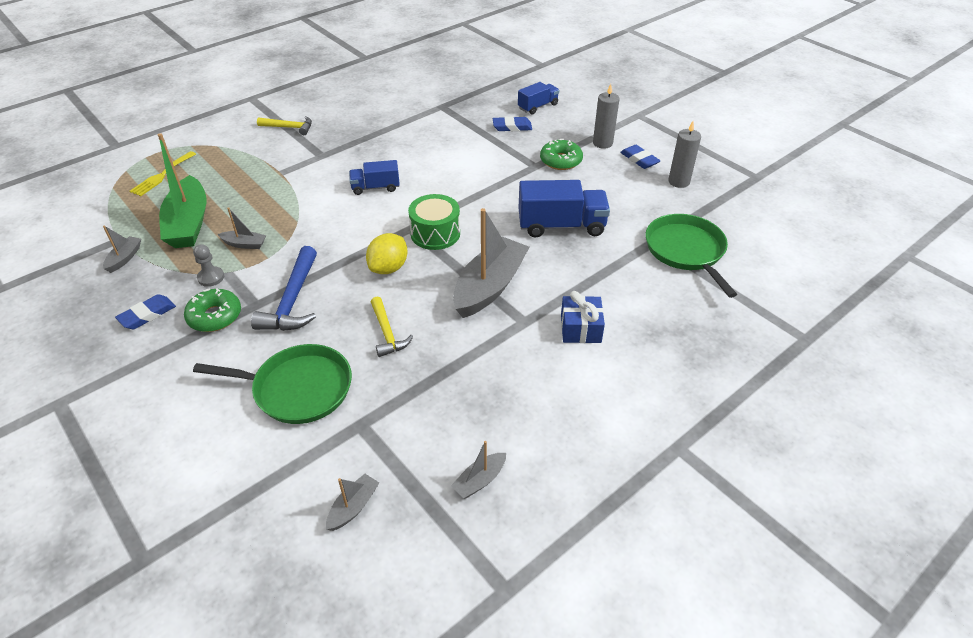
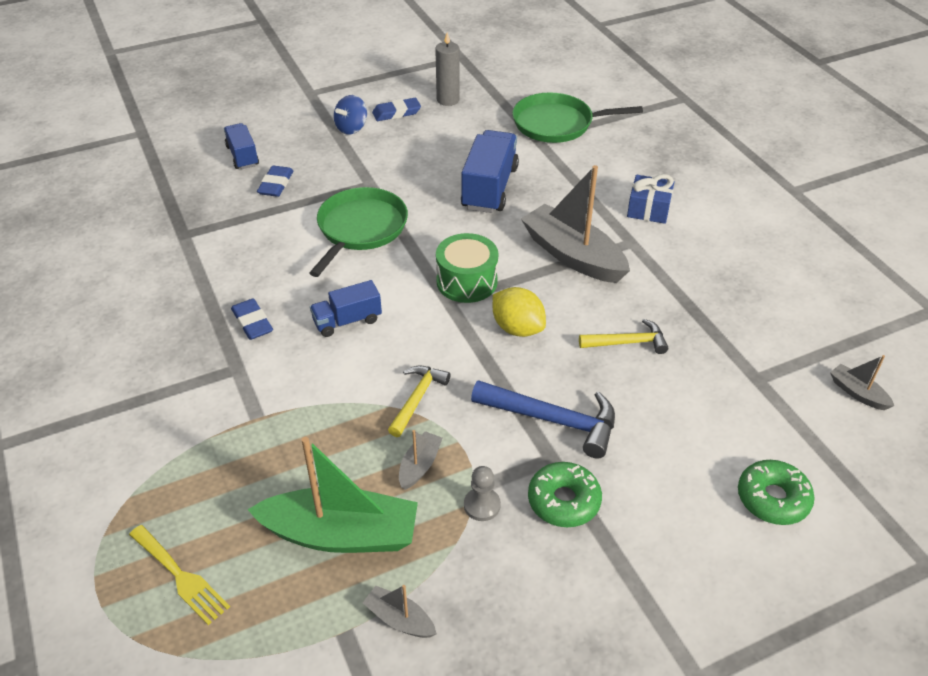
camera: 75 degrees left, 0 degrees up
(147, 315) = (542, 580): blue eraser -> blue eraser (252, 322)
(289, 127) = (132, 400): yellow hammer -> yellow hammer (417, 399)
(298, 388) = (702, 424): green pan -> green pan (360, 229)
(375, 187) = (347, 321): blue truck -> blue truck turned 60 degrees clockwise
(480, 480) = (826, 306): grey boat -> none
(560, 161) = (370, 163): green donut -> green donut (773, 499)
(602, 143) = (351, 128): grey candle -> blue spinning top

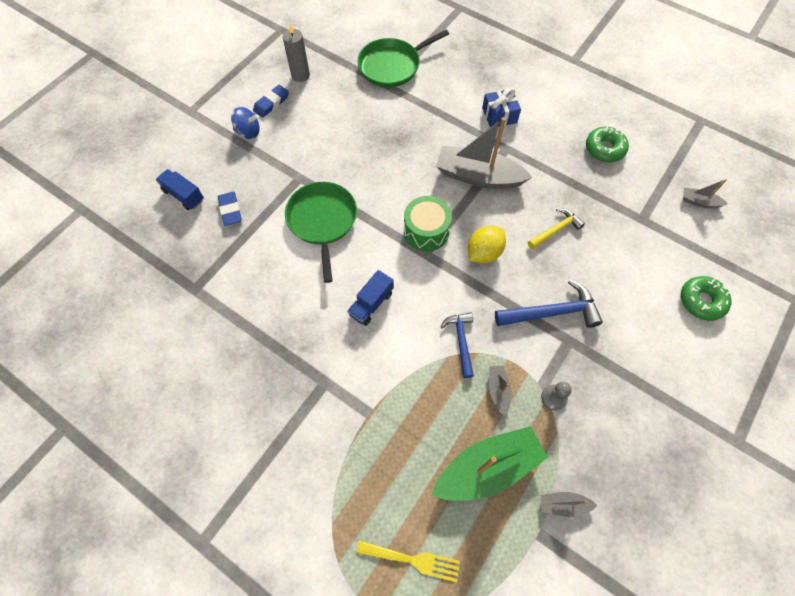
camera: 30 degrees left, 20 degrees up
(252, 322) = (307, 339): blue eraser -> none
(351, 128) = (248, 132): blue spinning top -> blue spinning top turned 90 degrees counterclockwise
(417, 399) = (461, 341): yellow hammer -> blue hammer
(489, 188) = (386, 144): blue truck -> none
(517, 328) = (484, 253): yellow lemon -> yellow lemon turned 60 degrees counterclockwise
(564, 501) = (596, 367): green donut -> green donut (604, 149)

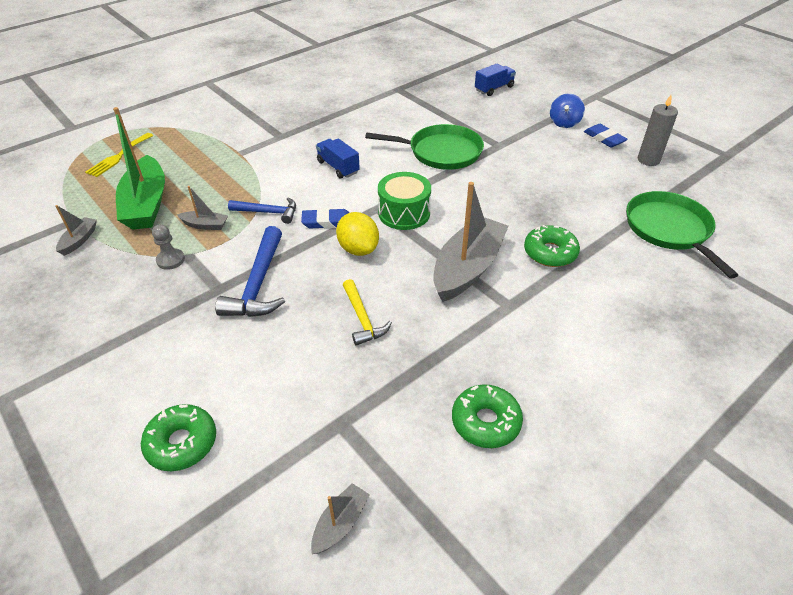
camera: 105 degrees right, 20 degrees down
(230, 210) = (470, 108): blue eraser -> blue eraser (327, 222)
(442, 130) = (550, 253): none -> green donut
(499, 115) = (571, 313): blue gift -> none

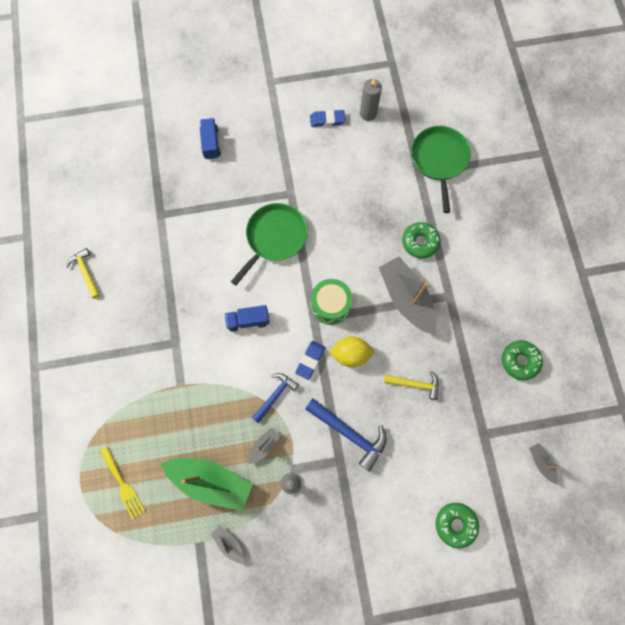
camera: 60 degrees left, 30 degrees up
(310, 75) = (86, 272): none -> yellow hammer
(564, 123) = (291, 130): blue spinning top -> none
(669, 230) = (439, 160): green pan -> green pan turned 75 degrees clockwise

